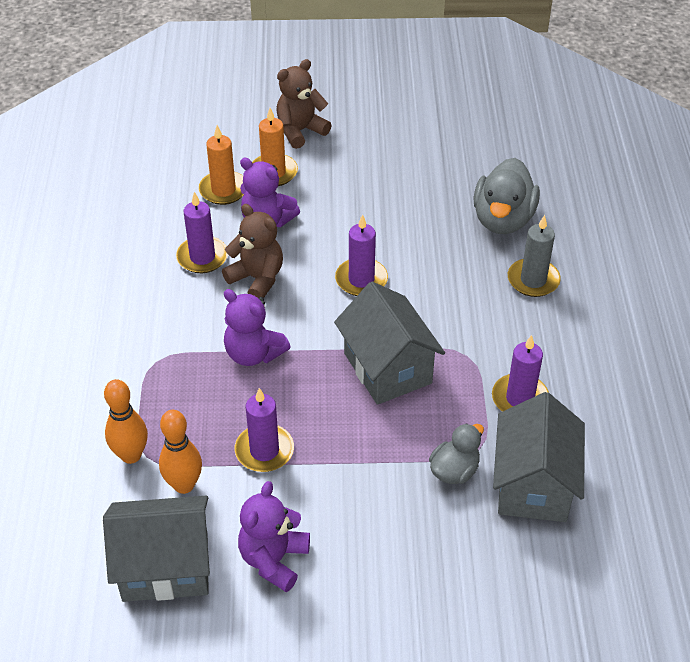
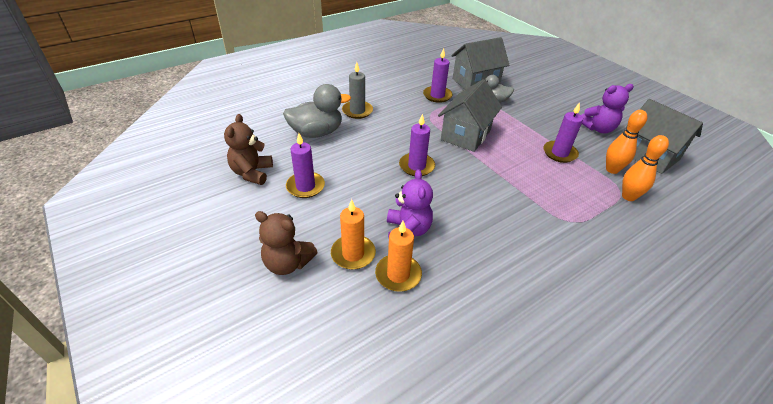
camera: 125 degrees left, 5 degrees down
(202, 257) = (474, 247): purple candle -> purple candle (305, 186)
(253, 353) = (514, 183): purple teddy bear -> none
(257, 279) = (462, 209): brown teddy bear -> brown teddy bear (252, 173)

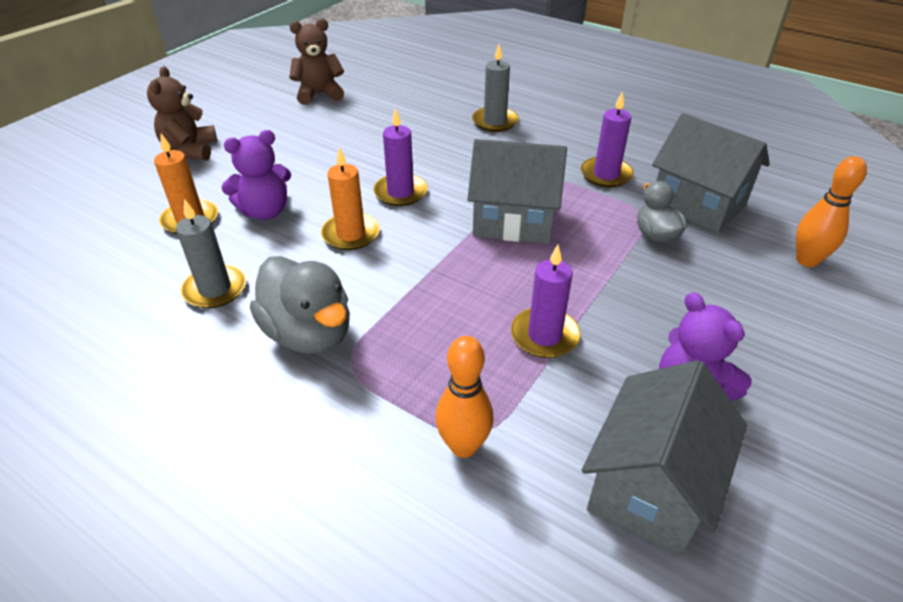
camera: 70 degrees right, 0 degrees up
(305, 186) = (313, 128): purple candle -> none
(316, 133) = (421, 108): grey duck -> grey duck (309, 333)
(353, 254) = (214, 183): orange candle -> orange candle (351, 234)
(490, 270) = (215, 289): none -> grey candle
(612, 170) = (542, 417): orange bowling pin -> orange bowling pin (807, 260)

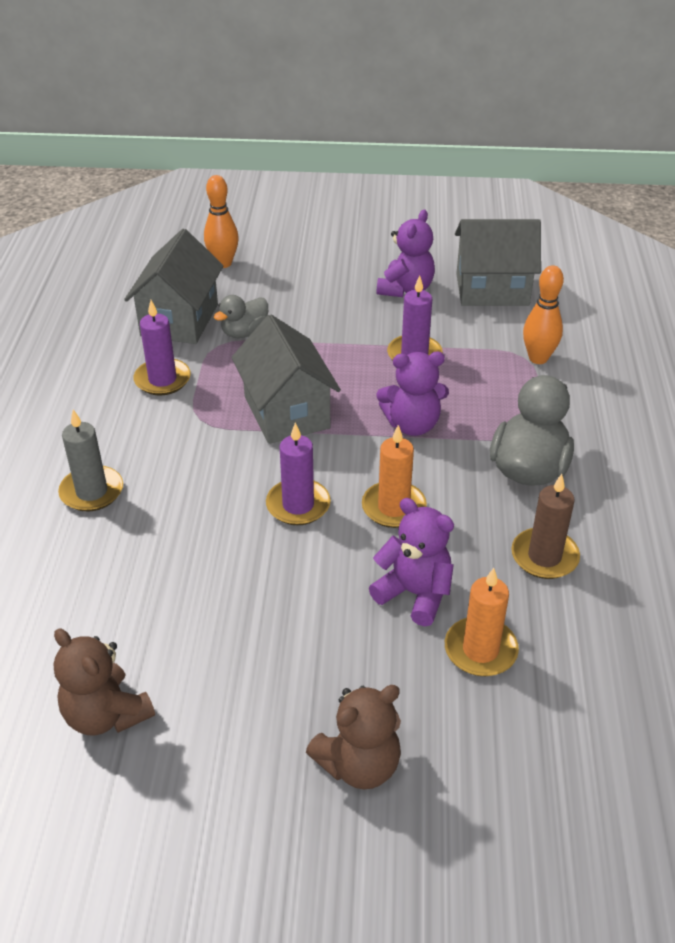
camera: 120 degrees left, 0 degrees up
(215, 289) = (544, 556): grey candle -> brown candle
(436, 285) = (412, 424): none -> purple teddy bear

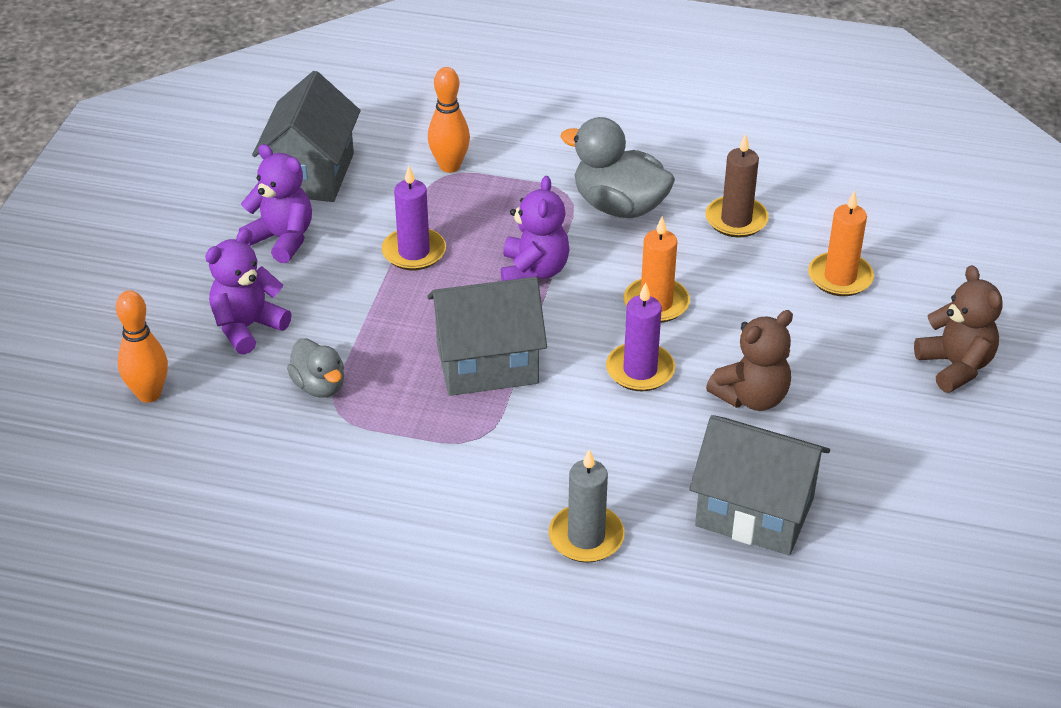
camera: 80 degrees left, 0 degrees up
(106, 714) = (900, 528): brown teddy bear -> brown teddy bear (752, 397)
(162, 379) = (392, 467): purple candle -> none
(179, 320) = (268, 445): grey house -> grey house (754, 512)
(414, 594) = (771, 306): purple teddy bear -> purple teddy bear (247, 327)

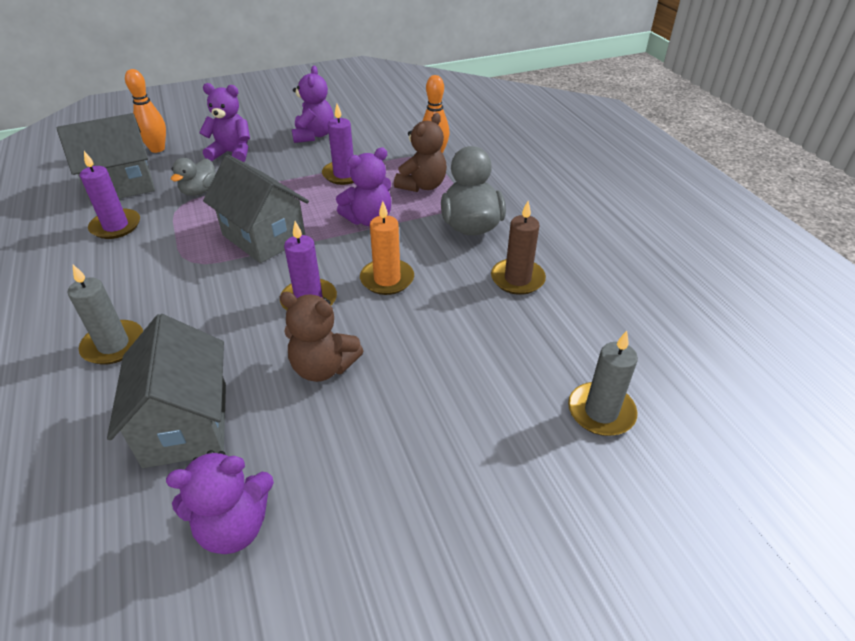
camera: 55 degrees right, 0 degrees up
(311, 174) = (377, 122): grey house -> grey house (121, 185)
(330, 483) = (116, 226): none -> purple candle
(840, 277) = (512, 359): orange candle -> none
(899, 515) = (234, 526): none -> purple teddy bear
(938, 261) = (601, 412): none -> grey candle
(955, 366) = (471, 484): brown teddy bear -> brown teddy bear (422, 185)

